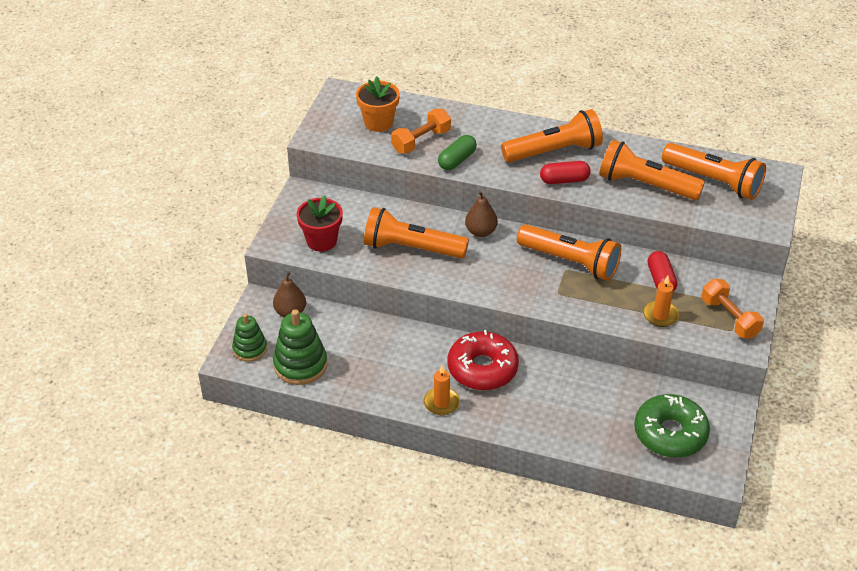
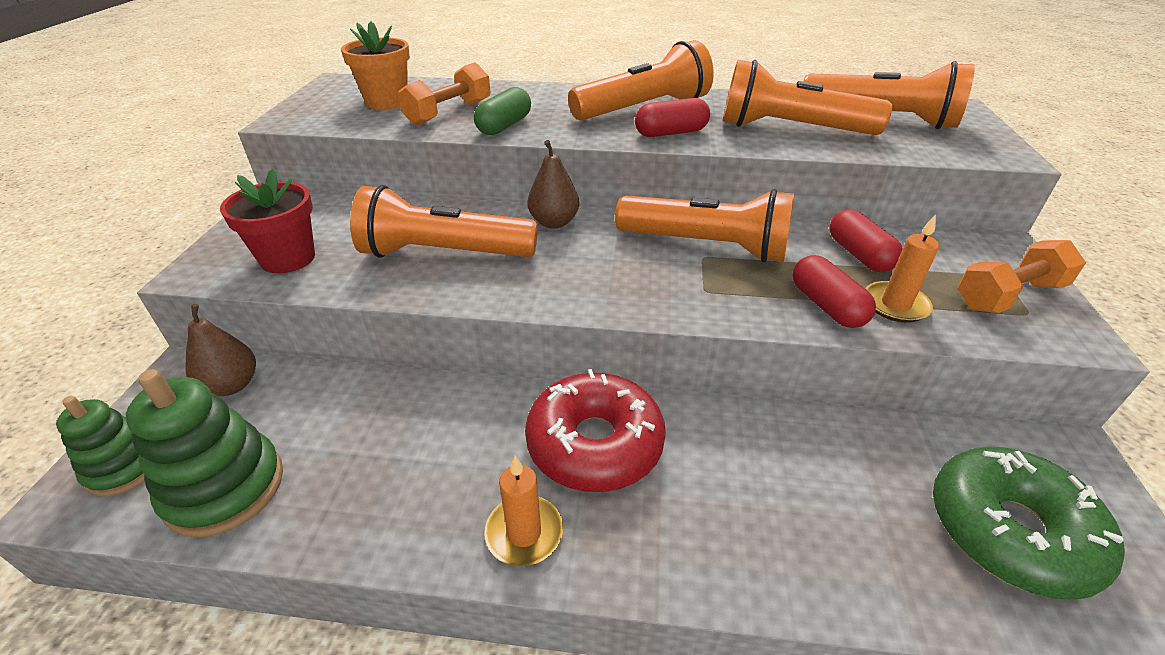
camera: 10 degrees left, 5 degrees down
(621, 311) = (826, 306): none -> red capsule
(729, 318) = (1008, 296): orange dumbbell -> orange dumbbell turned 75 degrees counterclockwise

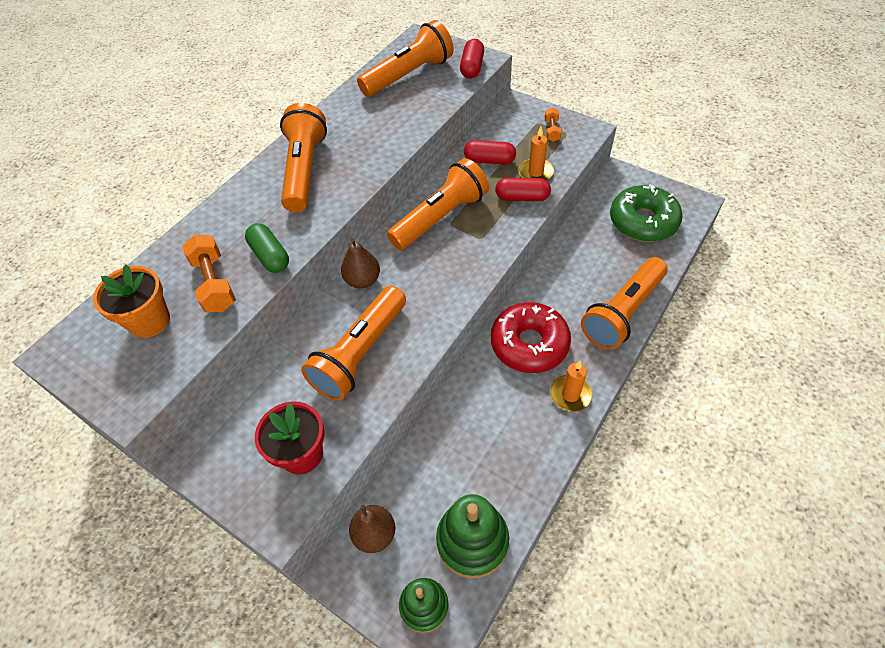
camera: 60 degrees left, 15 degrees up
(671, 133) = (354, 173): red capsule -> red capsule (472, 67)
(791, 129) = (392, 118): orange flashlight -> orange flashlight (623, 312)
(1008, 296) = (552, 131): orange dumbbell -> orange dumbbell, size x0.58

